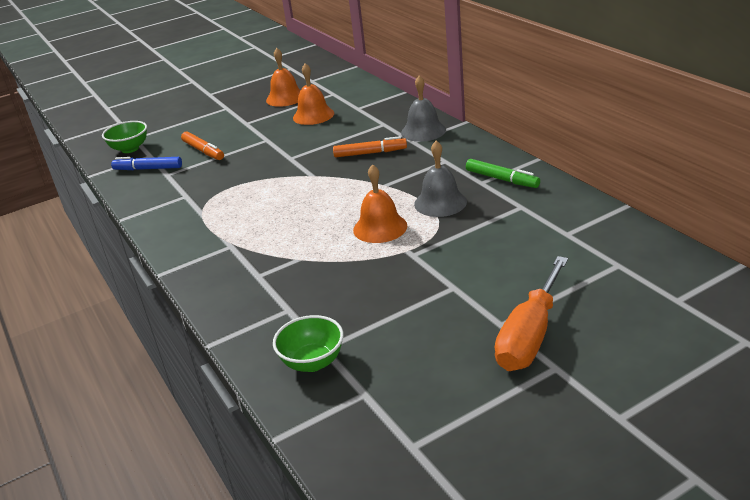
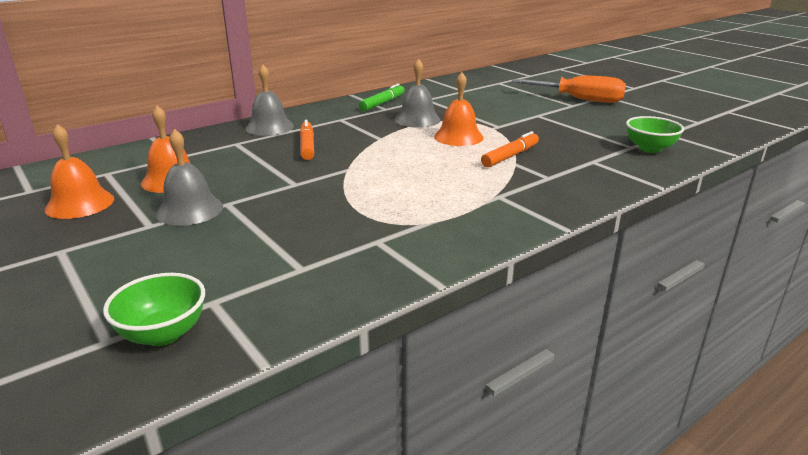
camera: 100 degrees left, 5 degrees down
(148, 169) = (271, 292): blue marker -> none
(203, 151) = (232, 248): orange marker -> orange marker (510, 156)
(261, 130) = (190, 210): none -> grey bell

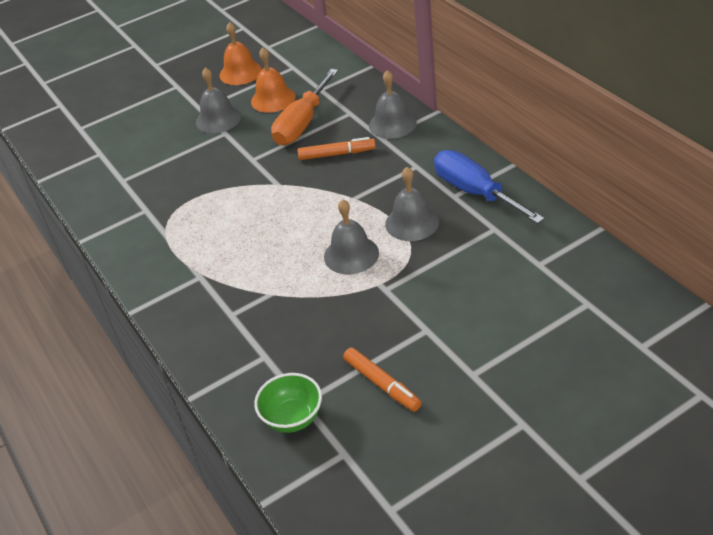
camera: 100 degrees right, 15 degrees up
(163, 334) = (77, 144): green bowl -> none
(382, 103) = (475, 192): green marker -> blue screwdriver
(458, 137) = (351, 254): orange bell -> grey bell
(510, 156) = (289, 291): orange marker -> orange marker (382, 384)
(580, 100) = (499, 388): orange screwdriver -> orange screwdriver (302, 123)

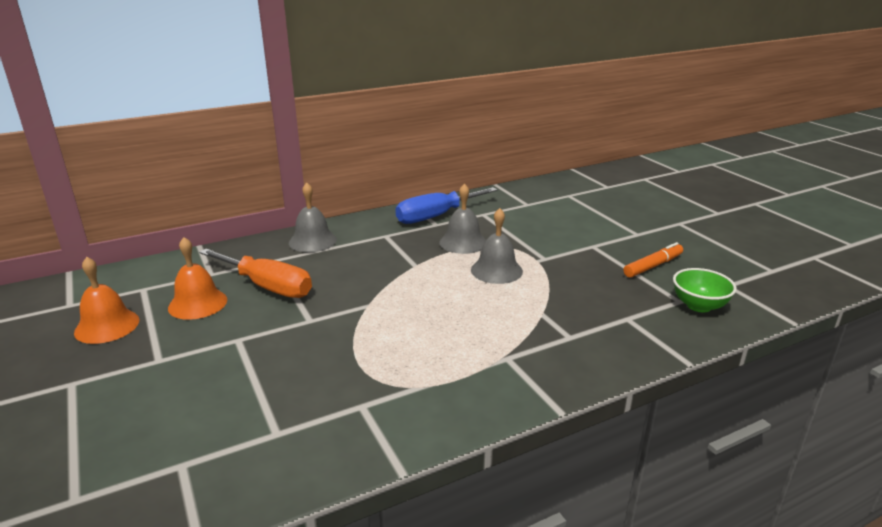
camera: 90 degrees left, 15 degrees down
(218, 119) = (201, 344): grey bell -> none
(337, 154) = (340, 270): orange marker -> none

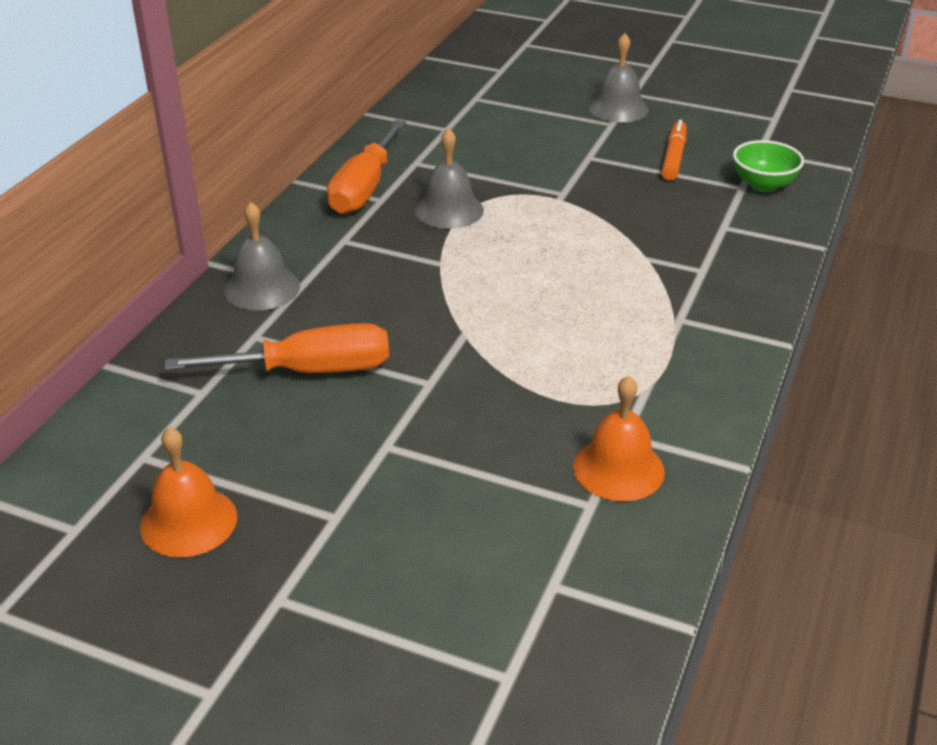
camera: 40 degrees left, 10 degrees up
(197, 303) = (258, 434): orange bell -> orange bell (618, 469)
(436, 216) = (364, 188): blue screwdriver -> orange screwdriver
(496, 270) = (536, 229): grey bell -> grey bell (618, 108)

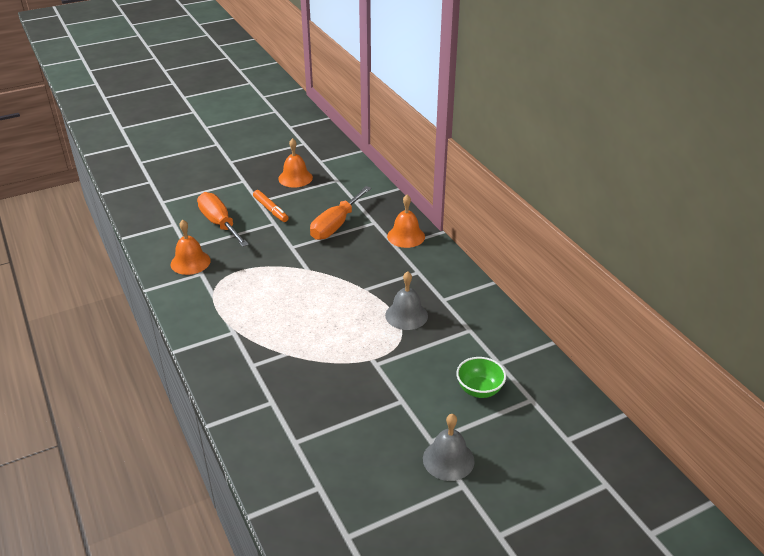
camera: 130 degrees right, 0 degrees up
(262, 288) = (406, 236): grey bell -> orange bell
(364, 188) = (460, 299): orange screwdriver -> orange screwdriver (219, 223)
(673, 157) = (359, 437): orange marker -> orange marker (270, 210)
(763, 185) = (284, 453): green bowl -> green bowl (479, 390)

